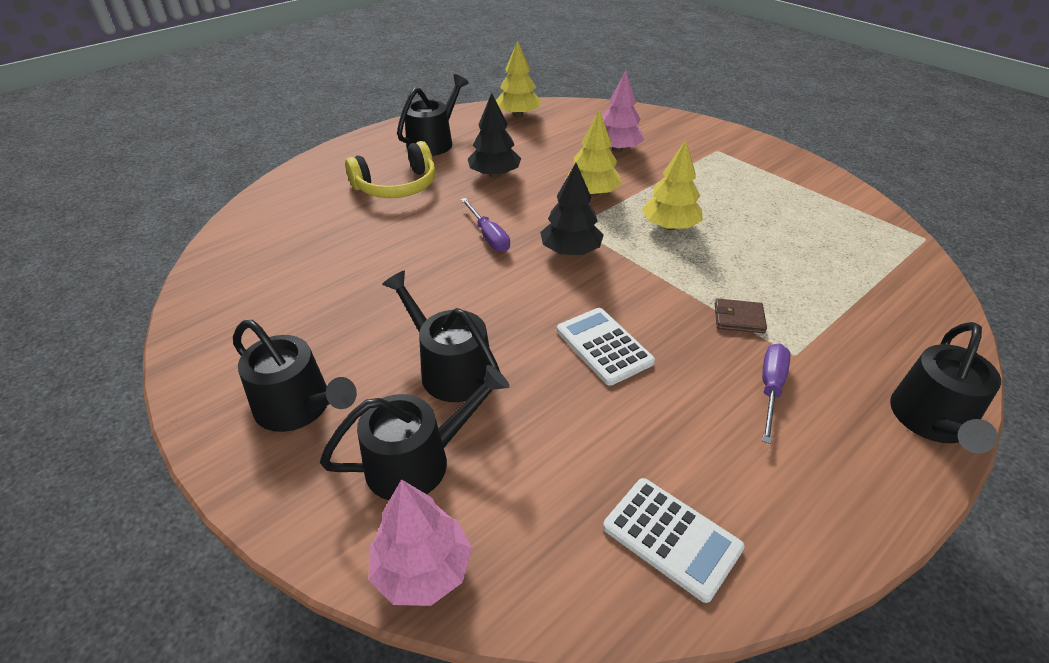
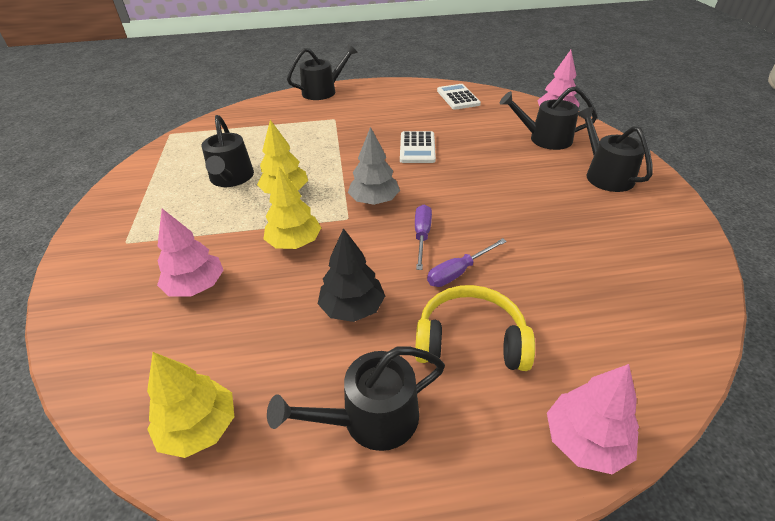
camera: 145 degrees left, 0 degrees up
(307, 170) = (585, 441): none -> pink tree
(450, 369) = (509, 164): black watering can -> black watering can (231, 178)
(571, 251) = (374, 201): black tree -> grey tree
(739, 318) = (334, 136): brown wallet -> none
(770, 389) = (364, 114): purple screwdriver -> purple screwdriver (458, 272)

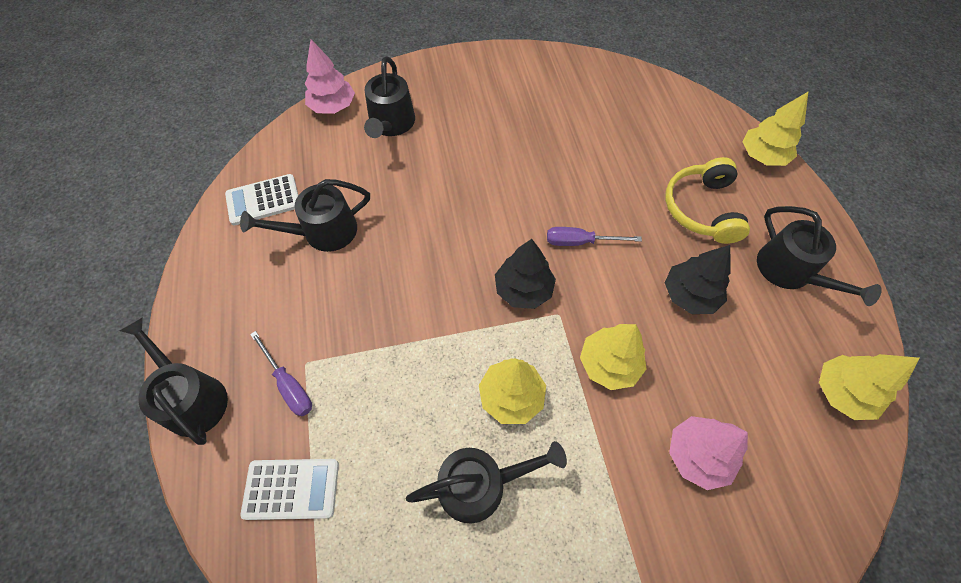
camera: 95 degrees left, 20 degrees up
(374, 201) = (523, 289): grey tree -> black tree
(417, 148) = (404, 248): white calculator -> white calculator (291, 489)
(458, 272) = (626, 214): purple screwdriver -> purple screwdriver (289, 385)
(585, 441) = (762, 156): pink tree -> yellow tree
(605, 175) = (466, 90): black watering can -> black watering can (323, 232)

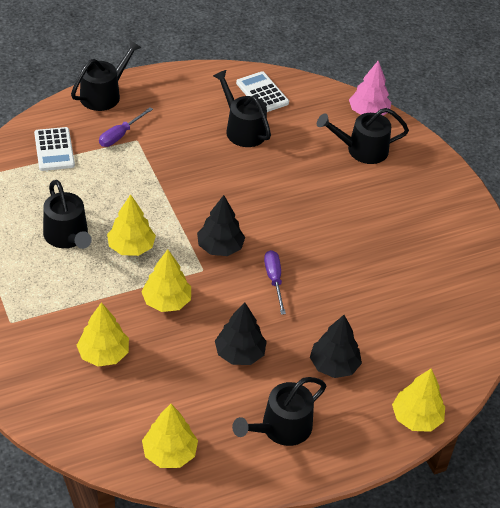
camera: 75 degrees right, 15 degrees down
(697, 455) = (103, 354): pink tree -> yellow tree
(702, 209) = (334, 365): yellow headphones -> black tree

